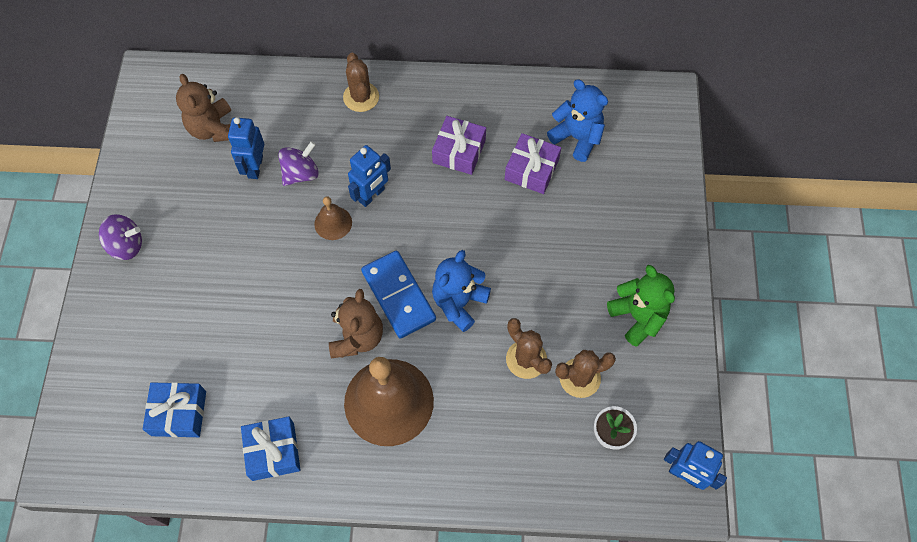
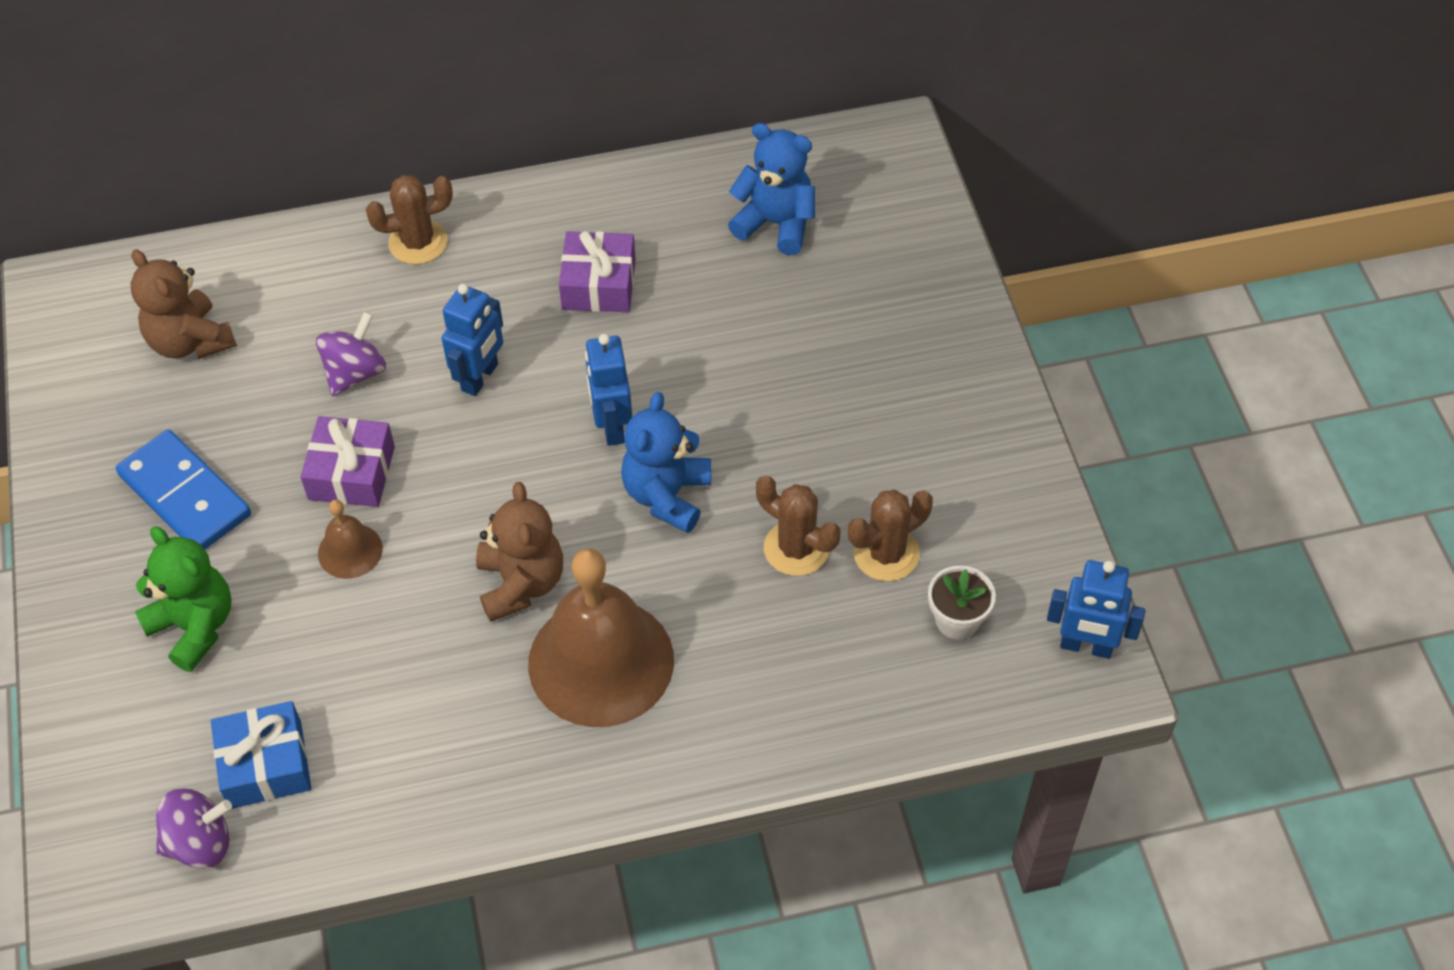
camera: 15 degrees left, 10 degrees down
(126, 245) = (98, 544): purple spinning top -> purple spinning top (200, 843)
(255, 167) = (277, 380): blue robot -> blue robot (612, 426)
(273, 451) = (438, 779): blue gift -> none
(333, 223) = (430, 431): brown bell -> brown bell (350, 551)
(361, 97) = (418, 242): brown cactus -> brown cactus turned 75 degrees counterclockwise
(398, 295) = (568, 508): blue domino -> blue domino (185, 495)
(531, 169) = (720, 284): purple gift -> purple gift (351, 473)
(638, 317) = (947, 448): green teddy bear -> green teddy bear (194, 626)

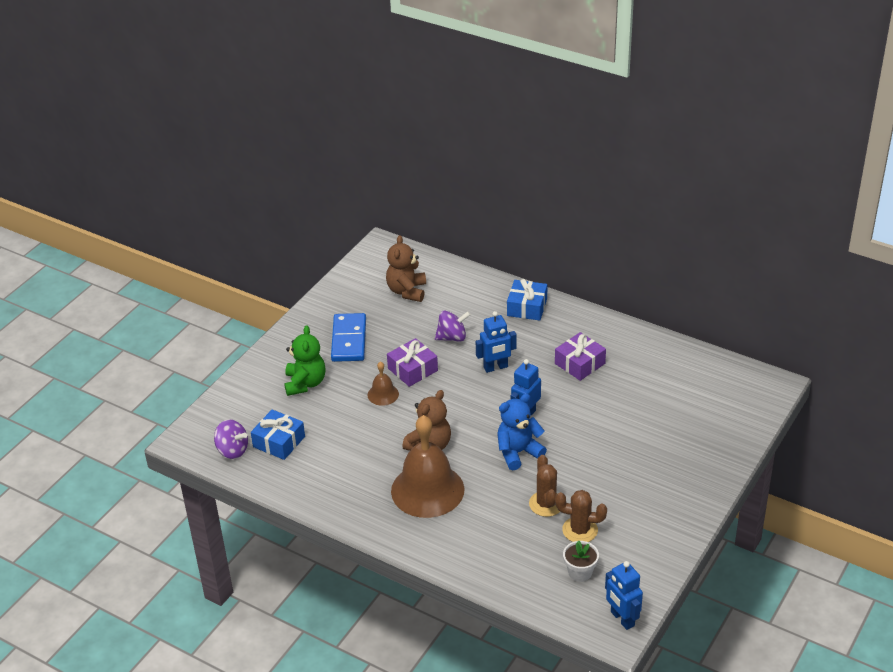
camera: 45 degrees right, 15 degrees down
(418, 242) = (527, 307): brown cactus -> blue gift
(776, 224) = (680, 386): blue teddy bear -> none

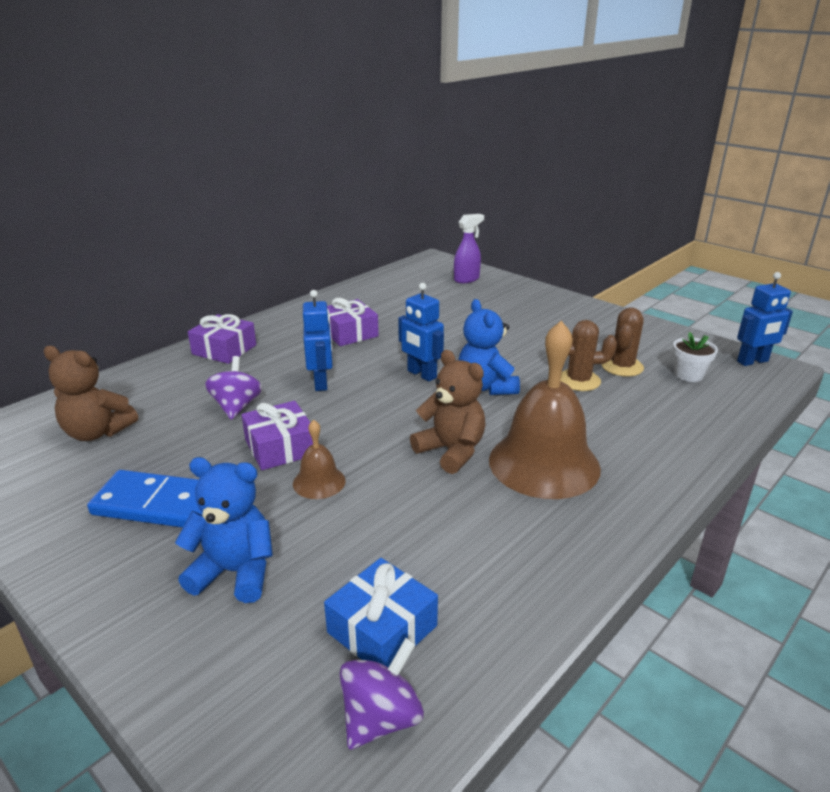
camera: 80 degrees left, 10 degrees down
(305, 383) = (235, 572): green teddy bear -> blue teddy bear
(527, 307) = (224, 349): blue gift -> purple gift
(729, 416) = (467, 279): none -> purple spray bottle

